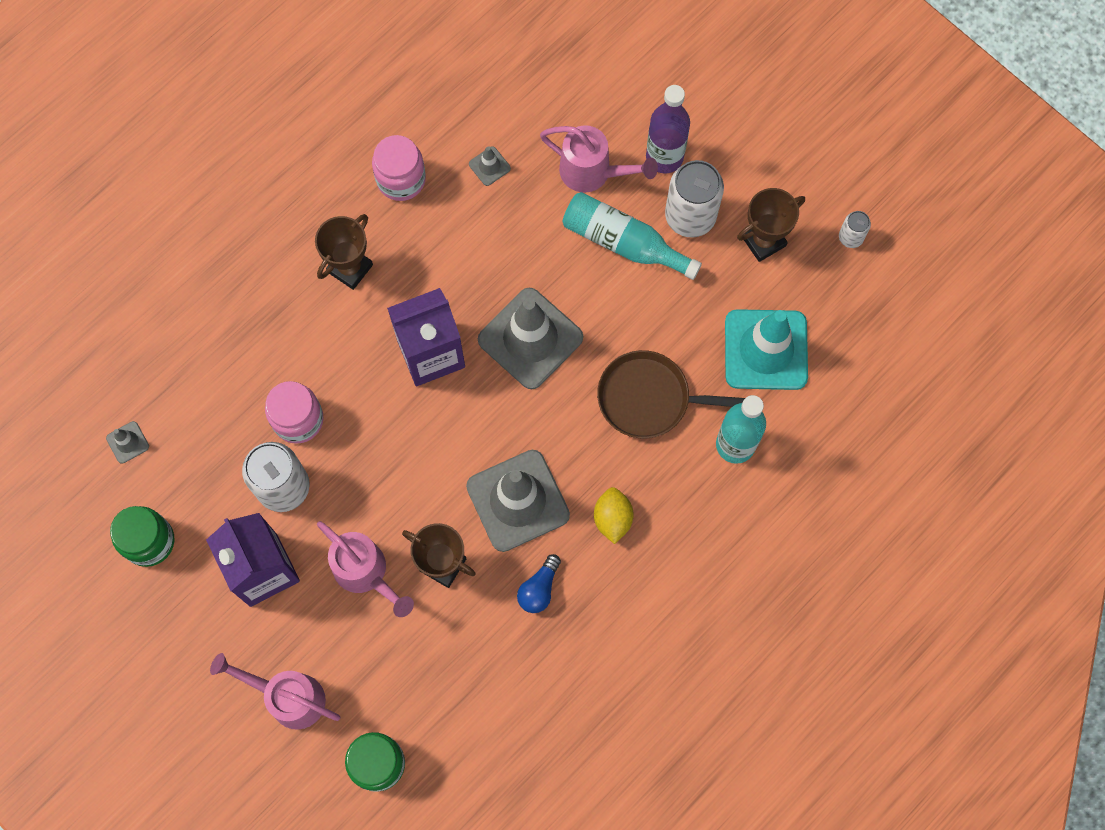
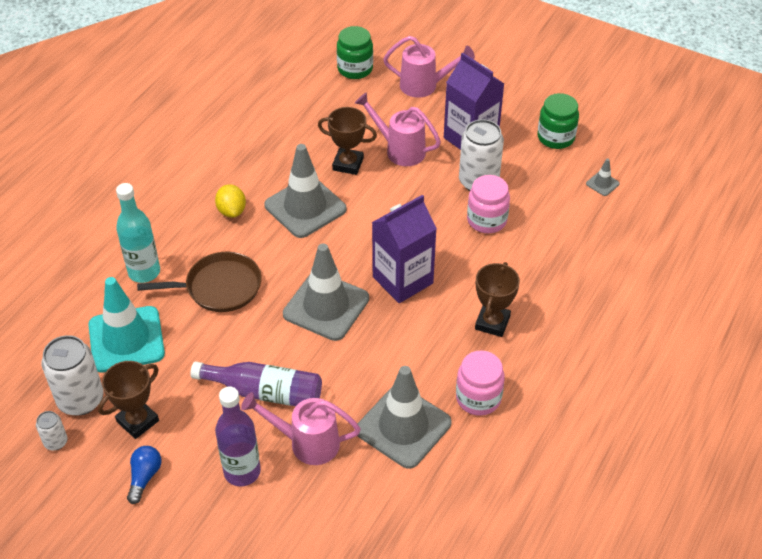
camera: 165 degrees right, 25 degrees down
(489, 166) = (403, 427): grey traffic cone -> grey traffic cone, size x2.42
(539, 589) = (275, 165): blue light bulb -> blue light bulb (144, 477)
(623, 242) = (265, 392): turquoise bottle -> purple bottle
(690, 216) = (208, 426): white can -> white can (80, 400)

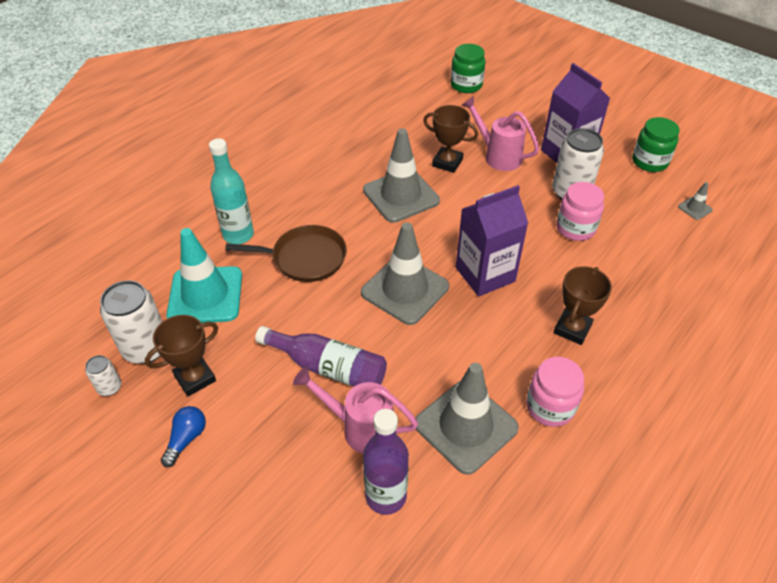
camera: 10 degrees right, 0 degrees up
(232, 211) = (332, 191): yellow lemon -> none
(242, 472) = (287, 449): purple bottle -> purple bottle (386, 496)
(424, 86) = (527, 105): pink watering can -> none

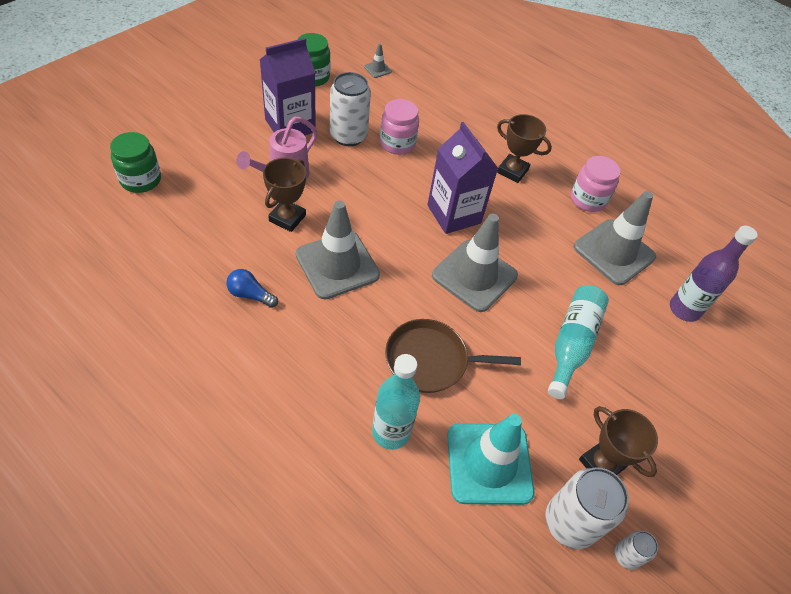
camera: 95 degrees left, 5 degrees up
(186, 439) = (669, 465): blue light bulb -> blue light bulb (250, 295)
(305, 258) = (431, 360): brown pan -> brown pan turned 90 degrees counterclockwise
(328, 367) = (572, 343): purple bottle -> turquoise bottle
(361, 428) = (629, 322): pink watering can -> none

